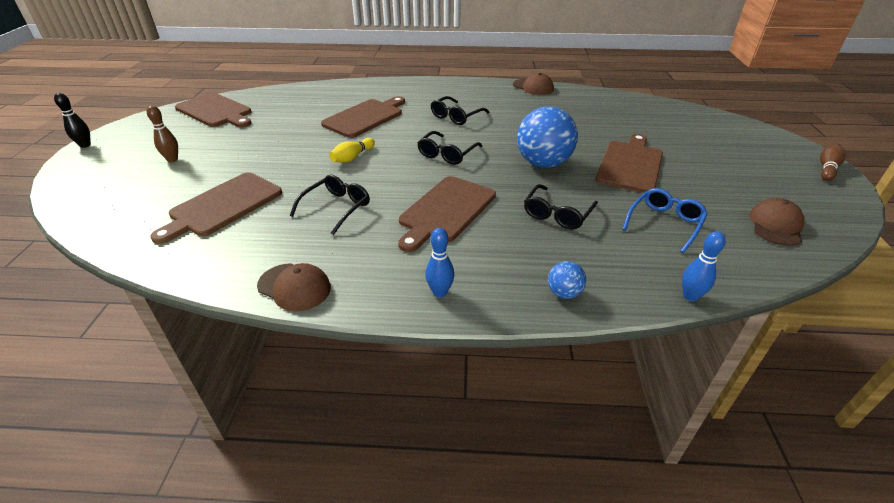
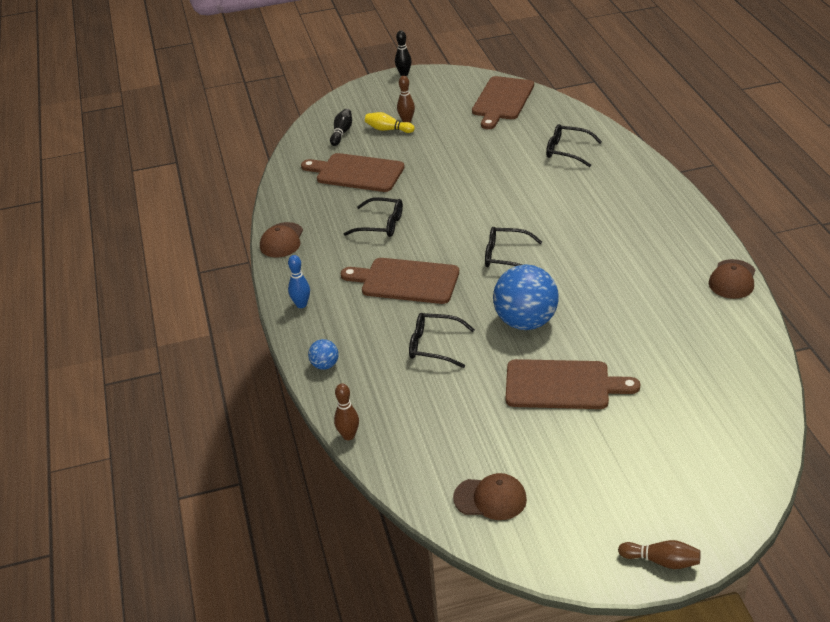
camera: 75 degrees right, 0 degrees up
(130, 201) = (342, 133): none -> black bowling pin
(352, 157) = (465, 205): yellow bowling pin -> yellow bowling pin (388, 129)
(365, 117) = (550, 185): brown cutting board -> none
(456, 116) = (596, 241): black glasses -> black glasses (567, 151)
(664, 223) = (452, 416): blue glasses -> none
(690, 296) = (348, 436): blue bowling pin -> brown bowling pin

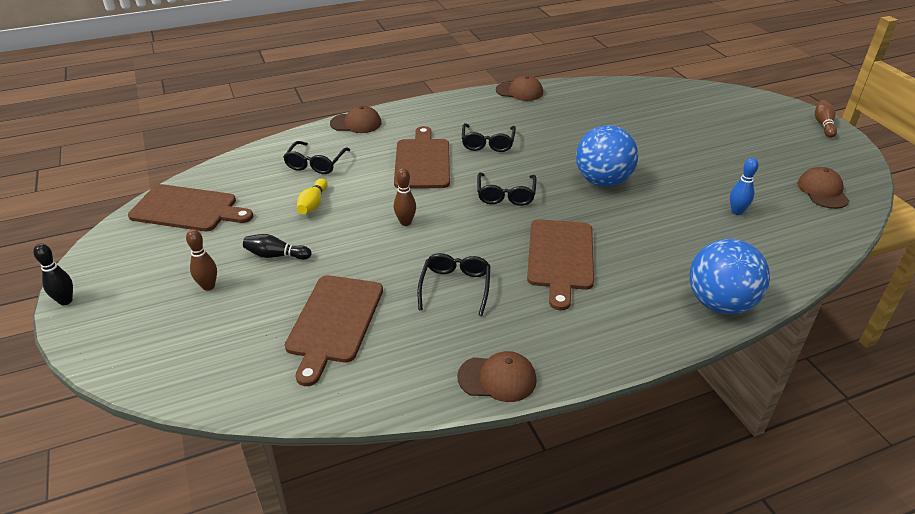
camera: 100 degrees left, 0 degrees up
(301, 304) = (626, 338): blue bowling pin -> blue bowling pin (736, 211)
(325, 365) = (720, 303): blue ball -> blue ball, size x2.19
(342, 133) = (219, 351): black bowling pin -> black bowling pin (276, 255)
(348, 436) = (808, 274): brown bowling pin -> brown bowling pin (405, 222)
(388, 129) = (226, 302): yellow bowling pin -> yellow bowling pin (313, 204)
(434, 346) = (657, 231): black glasses -> black glasses (488, 143)
(562, 385) = (676, 162): brown cutting board -> brown cutting board (422, 161)
(644, 168) = (356, 123): none -> brown cap

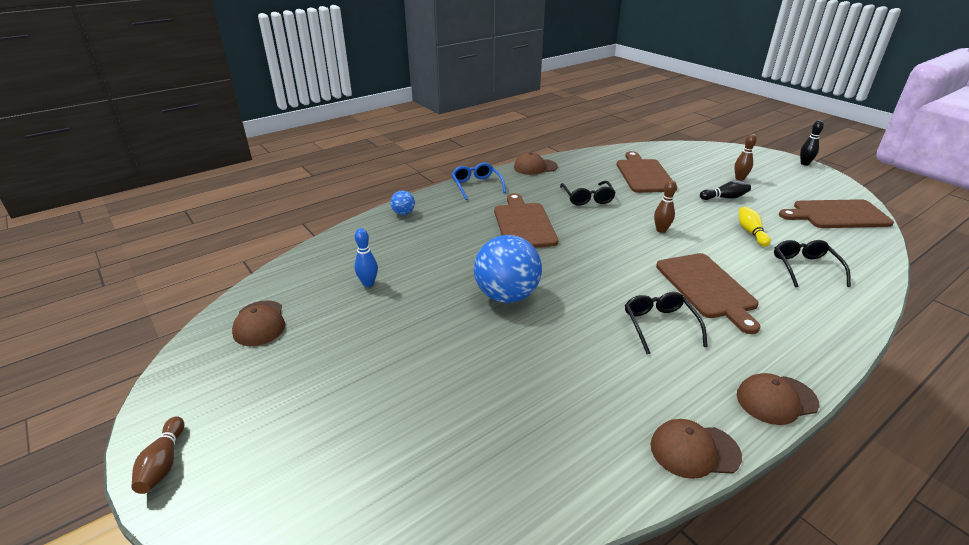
camera: 165 degrees right, 5 degrees down
(356, 123) = (843, 328): brown cap -> brown cap (776, 400)
(506, 195) = (596, 265): black glasses -> none
(610, 345) = (476, 186): none -> blue glasses
(720, 303) = (403, 213): blue ball -> blue ball, size x0.46

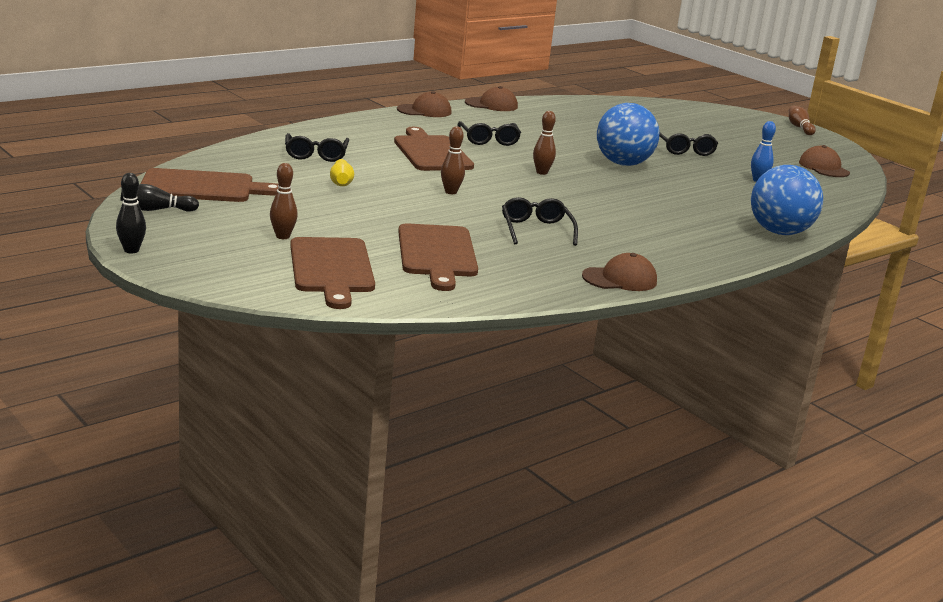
camera: 175 degrees right, 10 degrees down
(403, 213) = (779, 232): blue ball -> blue ball, size x2.19
(419, 341) = (684, 150): none -> black glasses
(476, 186) = (703, 257): blue glasses -> none
(523, 224) = (620, 210): brown cutting board -> brown cutting board (331, 268)
(591, 267) = (542, 172): none -> brown bowling pin
(725, 198) = (335, 215): black bowling pin -> black bowling pin (156, 210)

